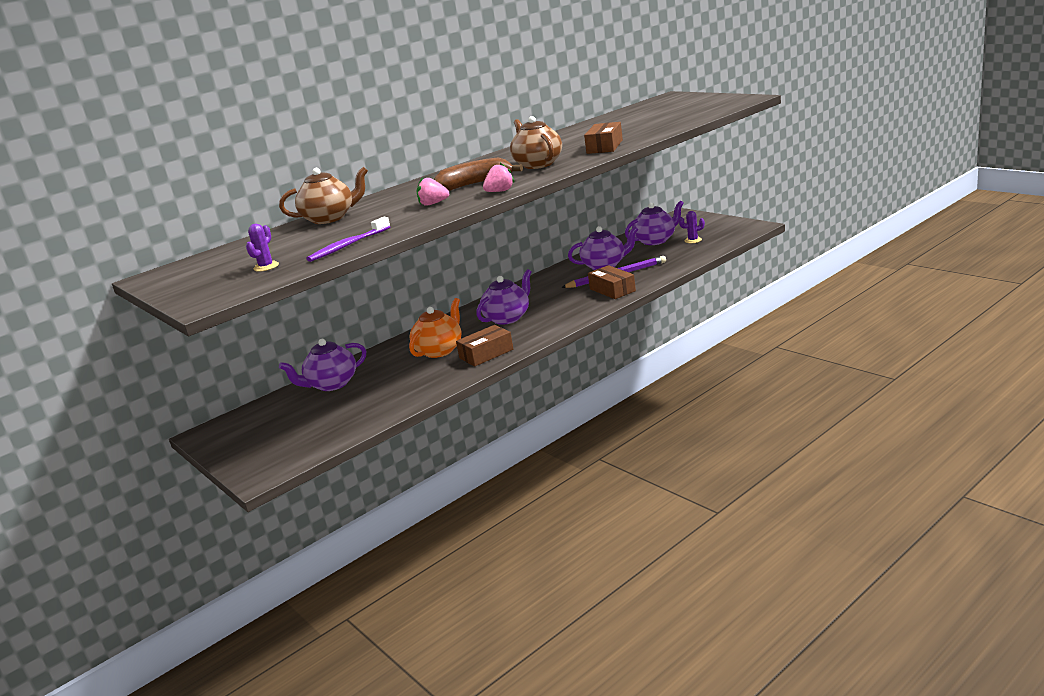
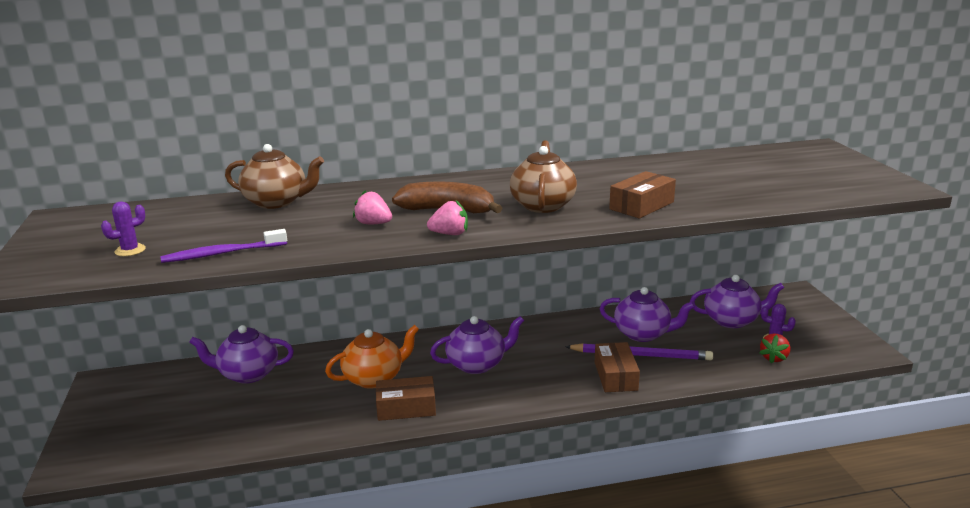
camera: 25 degrees right, 0 degrees up
(702, 248) = (774, 358): none -> red strawberry

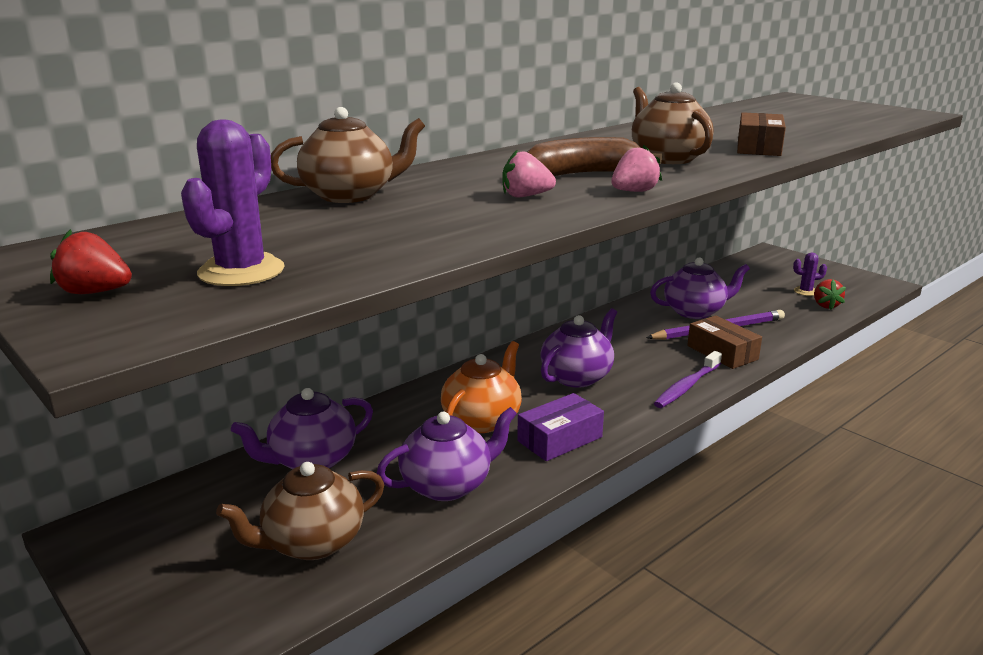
camera: 30 degrees left, 0 degrees up
(53, 249) = (95, 292): none -> red strawberry
(130, 250) = (241, 271): purple cactus -> purple cactus, size x1.74
(193, 426) = (312, 542): none -> brown teapot
(222, 254) = (396, 251): purple toothbrush -> purple toothbrush (687, 386)
(406, 408) = (559, 439): brown box -> purple box
(732, 320) = (752, 284): purple teapot -> purple teapot (447, 485)

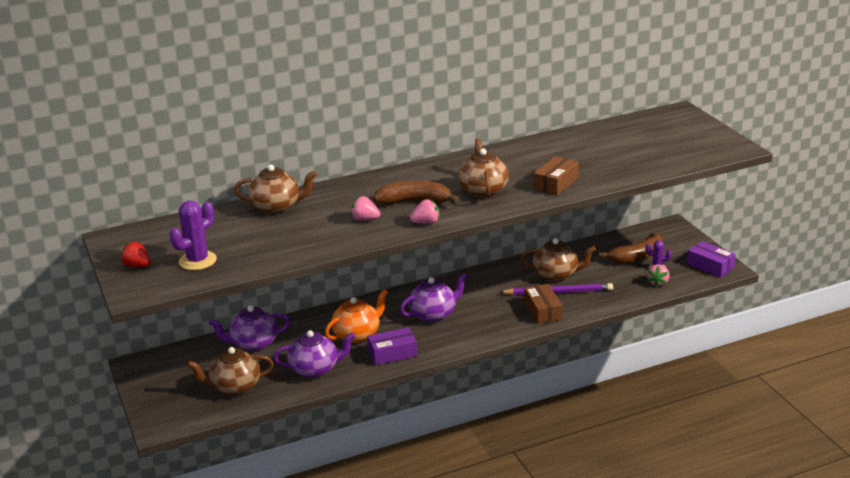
camera: 20 degrees right, 5 degrees up
(687, 386) = (496, 332): purple toothbrush -> none
(695, 311) = (556, 275): purple teapot -> brown teapot
(769, 284) = (637, 257): none -> brown banana
(825, 305) = (658, 283): red strawberry -> pink strawberry
(861, 283) = (710, 266): none -> purple box

